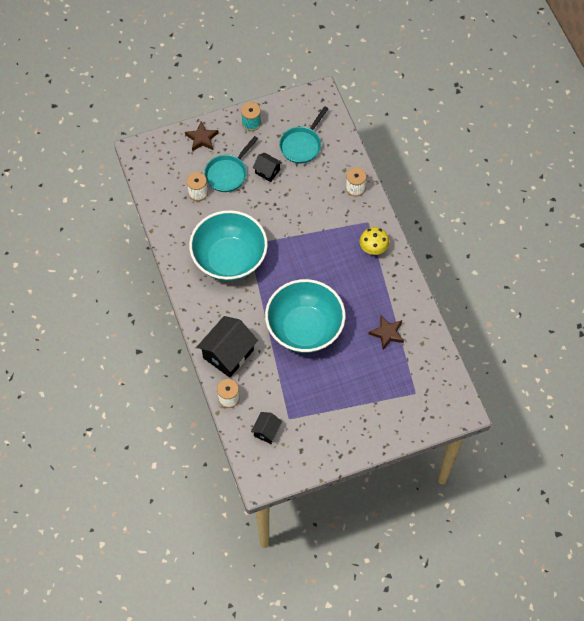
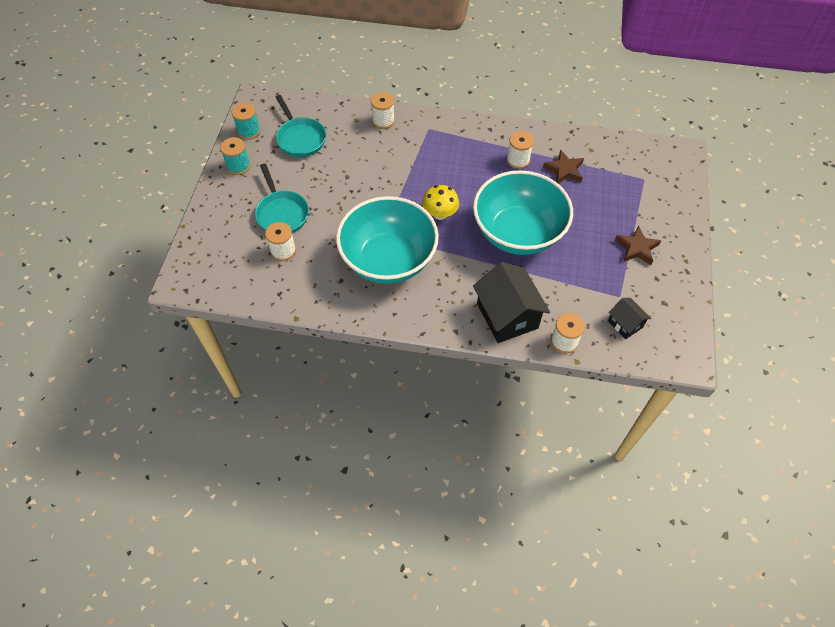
camera: 60 degrees left, 5 degrees down
(202, 138) = (219, 216): brown star -> brown star (636, 248)
(267, 171) = (307, 179): black house -> none
(287, 109) = (249, 131): none -> turquoise spool
(373, 248) = (461, 138): yellow mushroom -> yellow mushroom (440, 214)
(376, 297) = (518, 160): none -> white spool

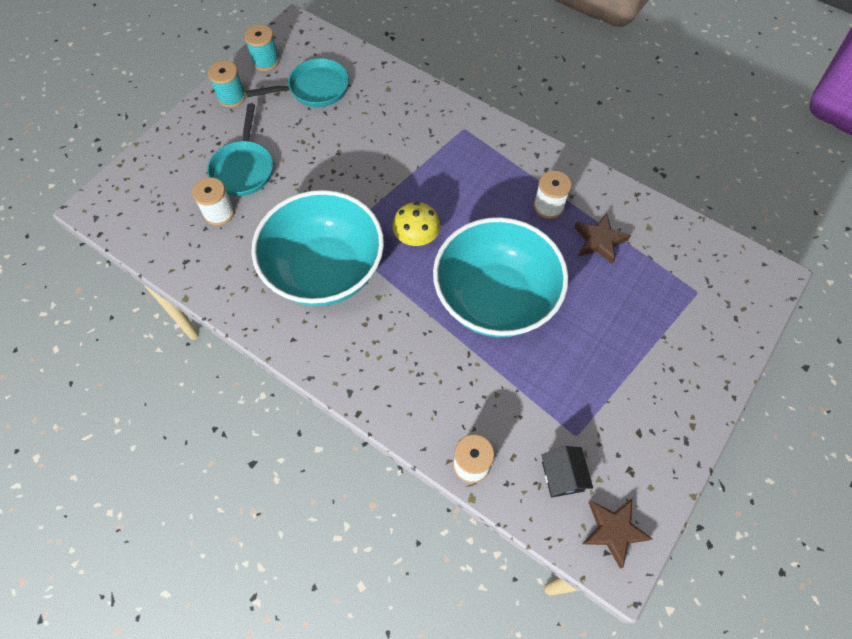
camera: 25 degrees right, 5 degrees up
(300, 138) = (315, 89): turquoise pan -> turquoise pan turned 105 degrees counterclockwise
(383, 121) = (417, 100): white spool -> none
(507, 316) = (421, 400): black house -> none
(636, 248) = (635, 381): brown star -> brown star (613, 531)

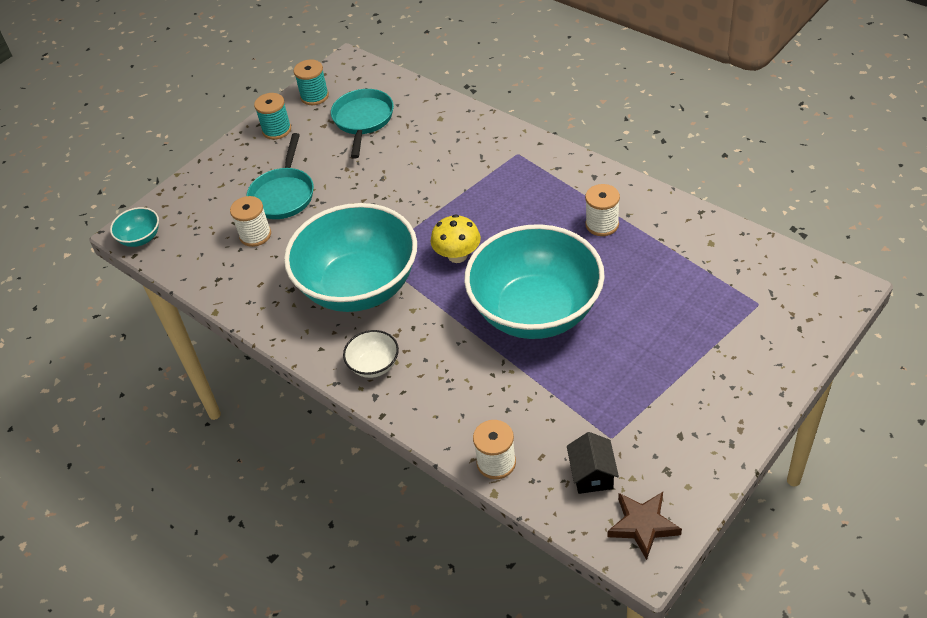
camera: 10 degrees right, 15 degrees down
(104, 215) = (140, 238): none -> turquoise bowl
(315, 89) = (363, 120): turquoise pan -> turquoise pan turned 75 degrees counterclockwise
(346, 358) = (374, 365): none -> white bowl
(599, 241) = (654, 256): brown star -> none

